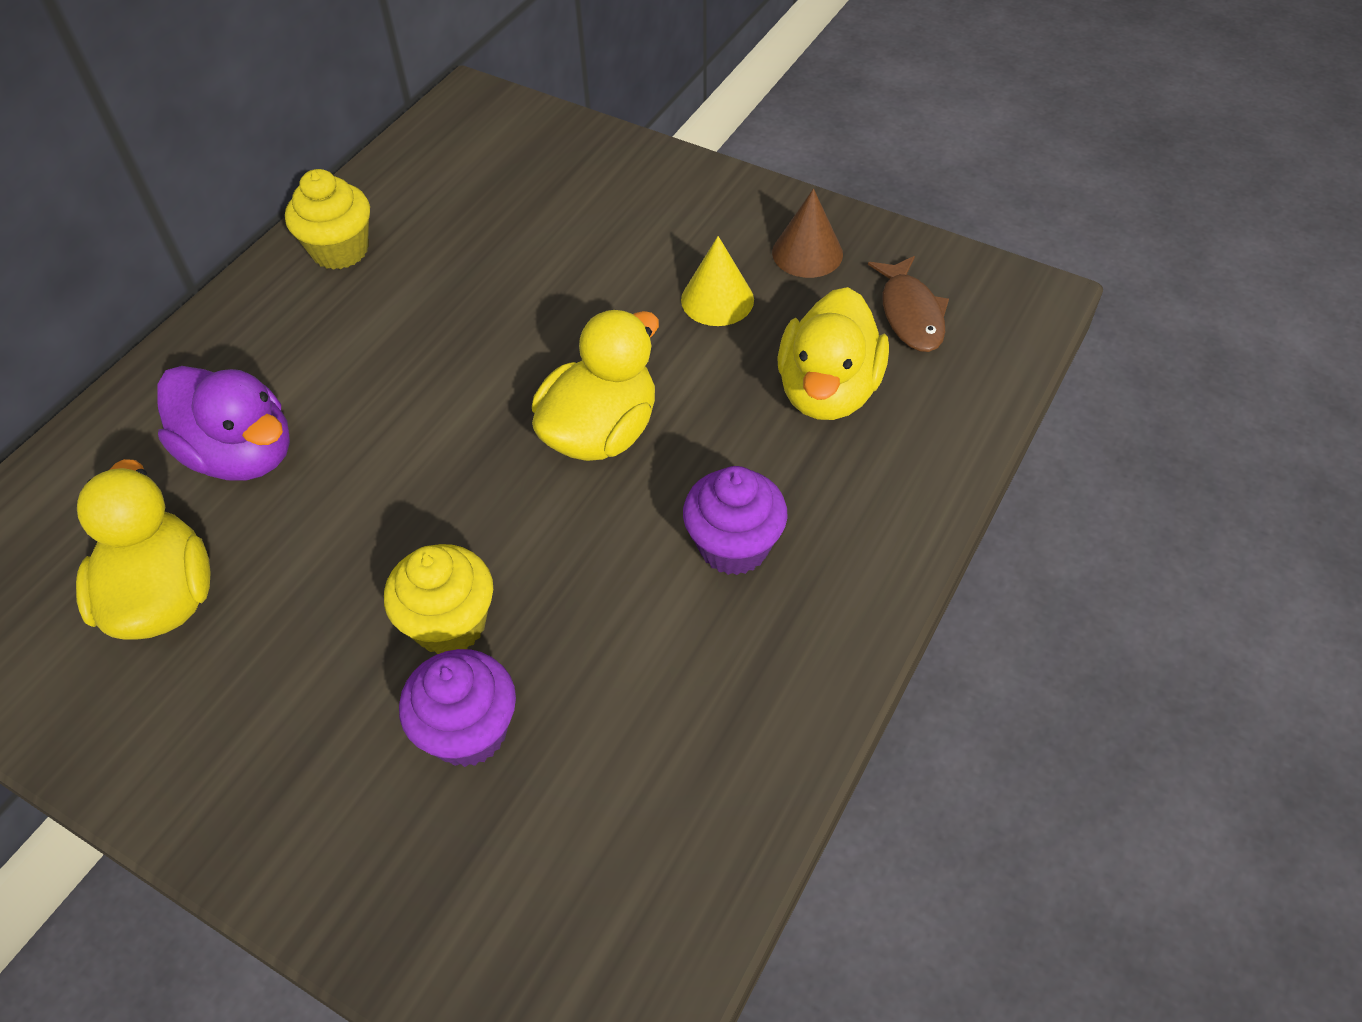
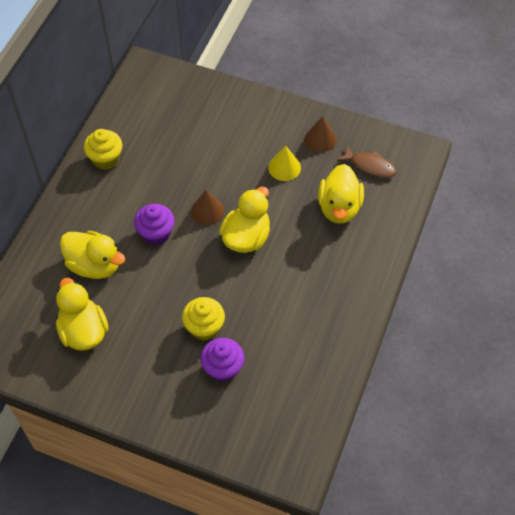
camera: 10 degrees left, 5 degrees up
(242, 454) = (95, 265): purple duck -> yellow duck
(526, 369) = (207, 211): none -> brown cone
(733, 546) = (311, 282): purple cupcake -> purple cupcake (156, 234)
(910, 314) = (370, 166): brown fish -> brown fish turned 45 degrees counterclockwise

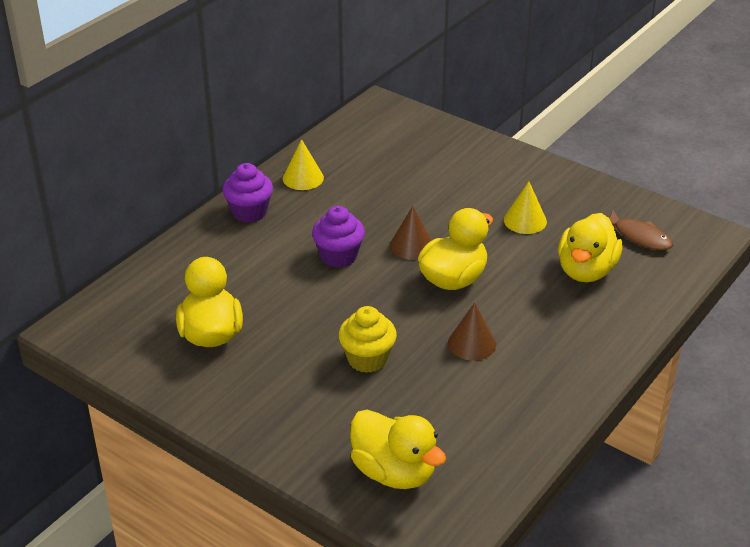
camera: 15 degrees right, 20 degrees down
(95, 265) = (250, 273): yellow duck -> yellow duck (394, 472)
(106, 159) = (303, 178): yellow cupcake -> yellow cone
(223, 368) = (377, 406): purple cupcake -> purple cupcake (249, 212)
(320, 139) = (580, 201): brown cone -> brown cone (472, 343)

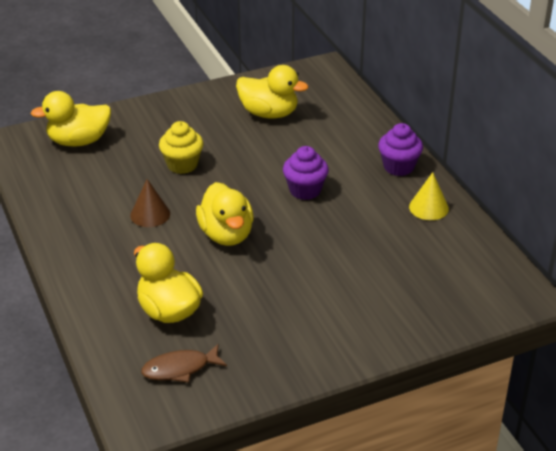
camera: 120 degrees right, 0 degrees up
(411, 245) = (287, 230): brown cone -> none
(525, 220) = (265, 308): yellow cone -> none

